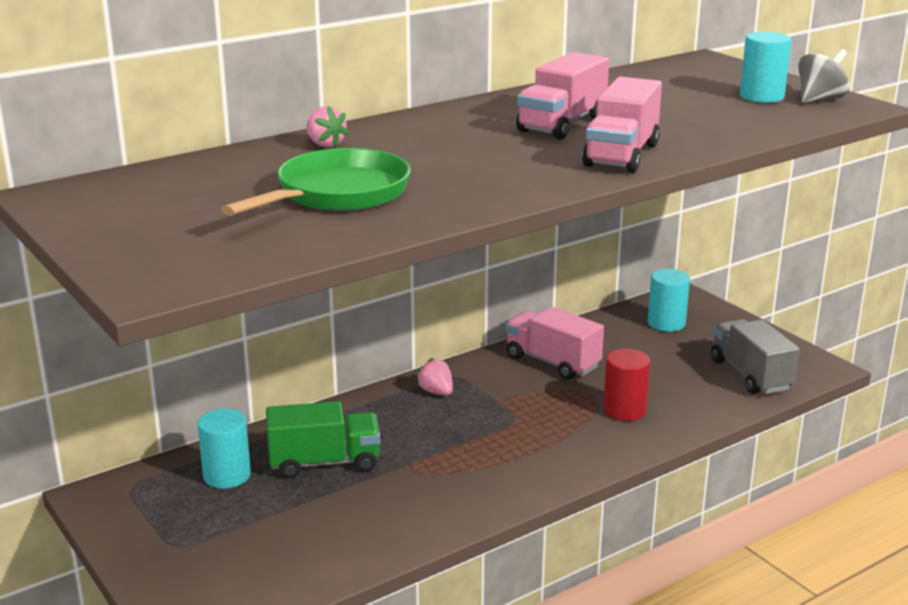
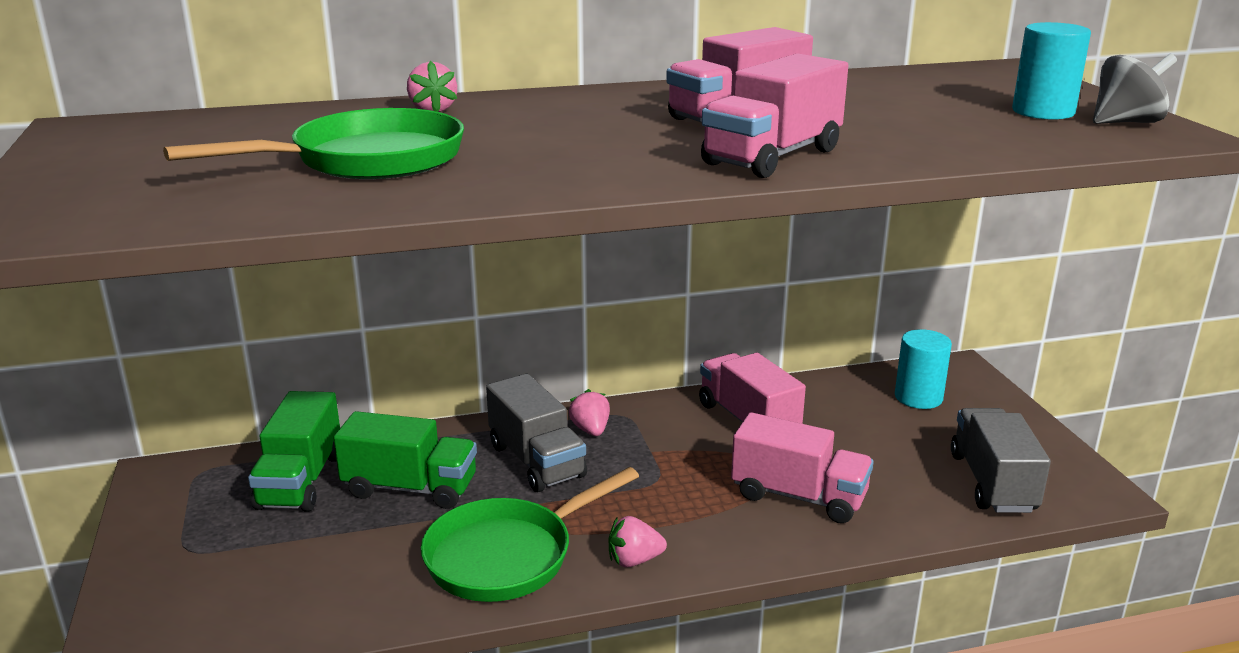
camera: 20 degrees right, 0 degrees up
(227, 475) = (301, 481): turquoise cylinder -> green truck
(411, 423) = (536, 461): none -> grey truck
(440, 494) = (507, 556): none -> green pan
(537, 477) = (634, 560): none -> pink strawberry
(624, 410) = (798, 496): red cylinder -> pink truck

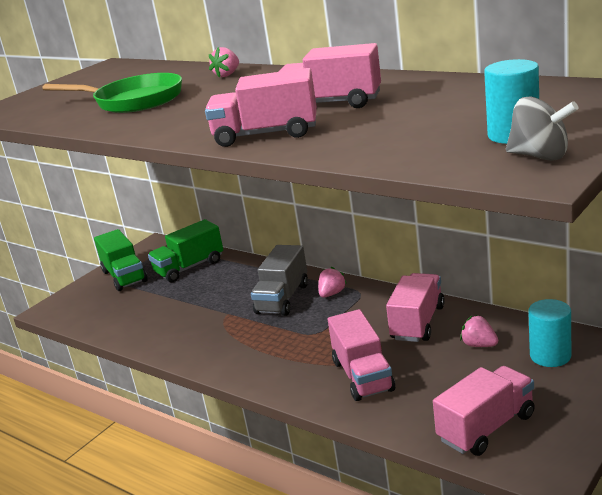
camera: 55 degrees right, 0 degrees up
(410, 488) = (217, 288): green truck -> green truck (124, 276)
(507, 556) = (200, 336): green pan -> none
(634, 560) = (238, 365): pink strawberry -> pink strawberry (479, 345)
(992, 483) = (486, 428): grey truck -> pink truck

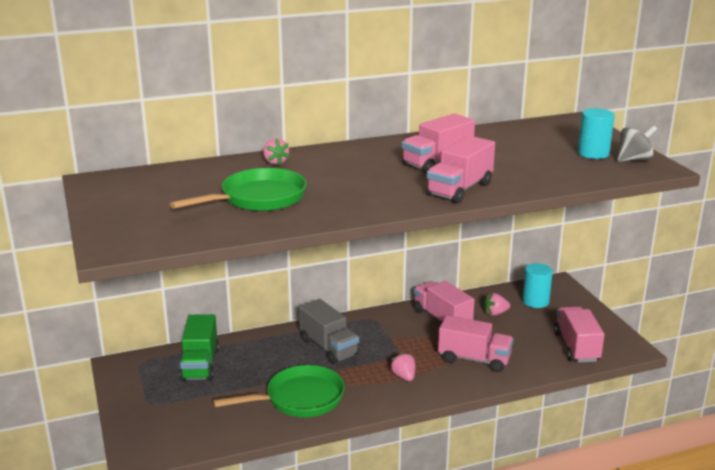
camera: 60 degrees left, 0 degrees up
(124, 276) = (151, 398): green truck -> none
(185, 327) = (299, 399): none -> green pan
(332, 294) = (355, 328): pink strawberry -> pink strawberry (404, 377)

